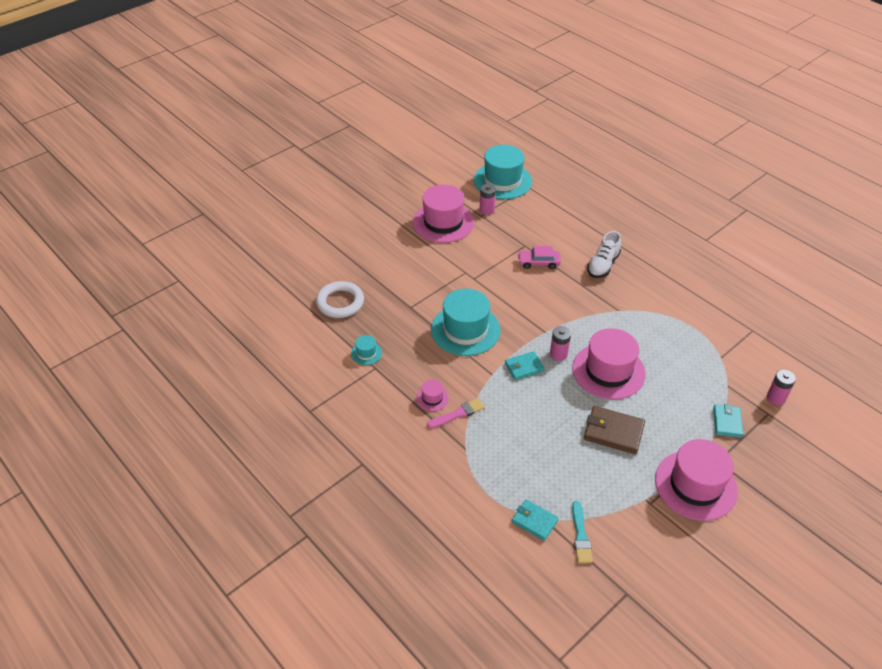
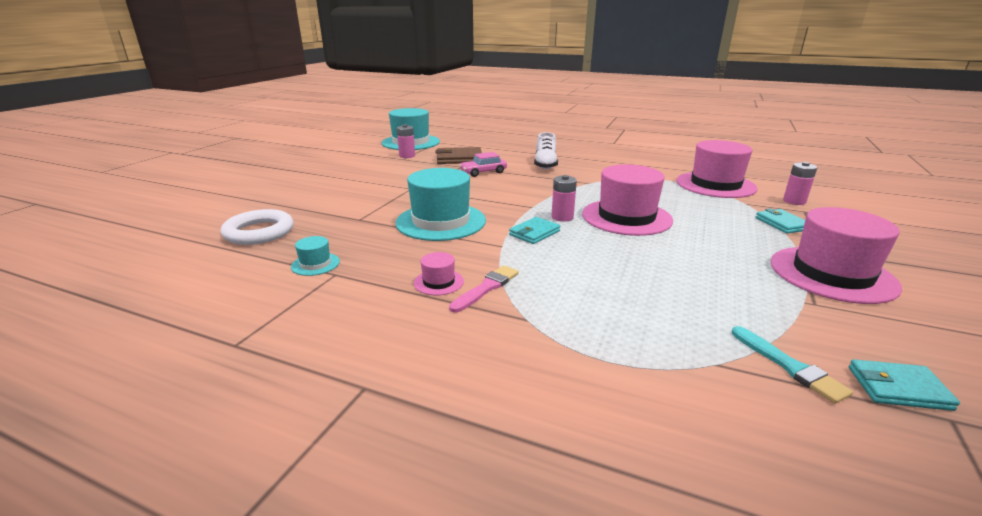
camera: 25 degrees left, 20 degrees down
(443, 222) = (365, 167): pink hat -> pink hat (715, 185)
(534, 521) = (709, 371): turquoise wallet -> turquoise wallet (898, 388)
(613, 432) = (689, 256): brown wallet -> brown wallet (459, 159)

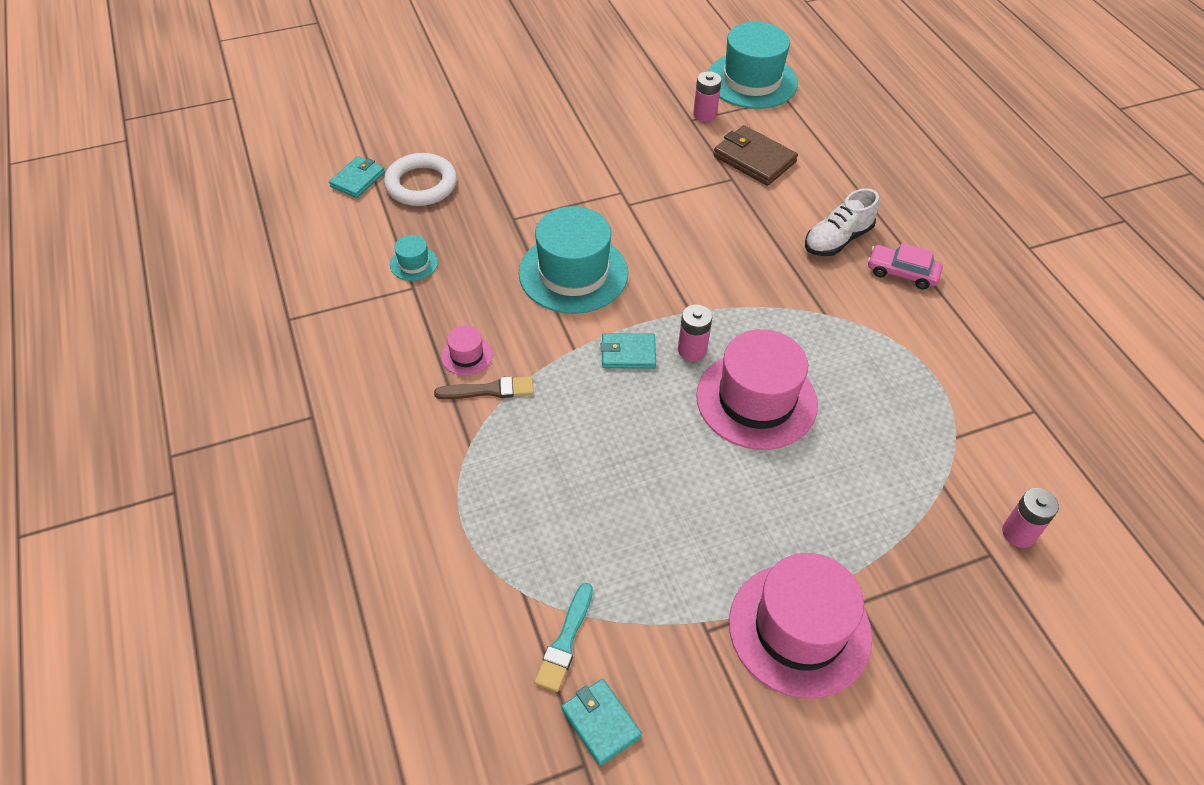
camera: 45 degrees right, 25 degrees up
(483, 172) = (739, 208): pink car -> pink car (902, 273)
(486, 288) = (489, 390): pink brush -> brown brush
(715, 185) = (981, 431): pink hat -> none
(782, 224) = (910, 545): turquoise wallet -> turquoise wallet (357, 179)

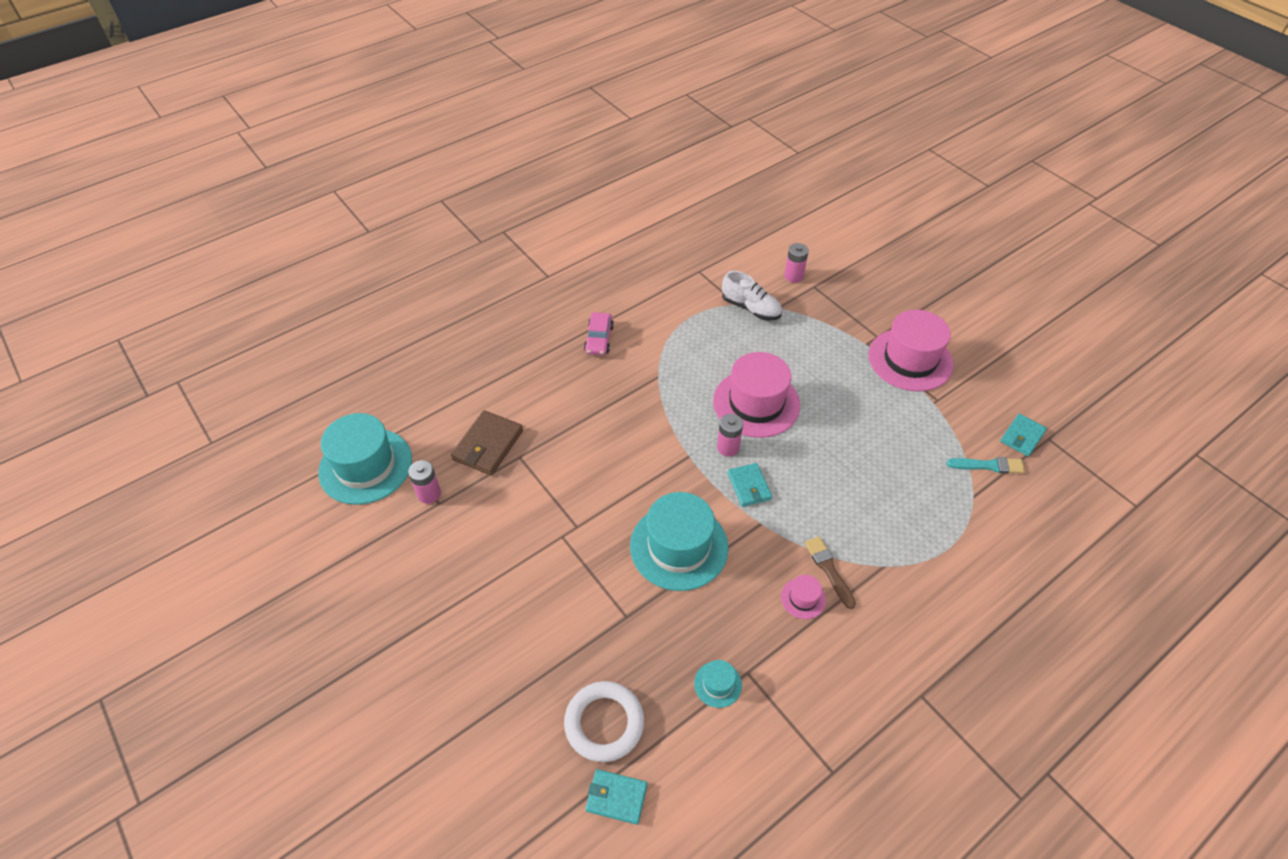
camera: 105 degrees left, 0 degrees up
(837, 239) = (575, 378): white shoe -> white shoe (751, 308)

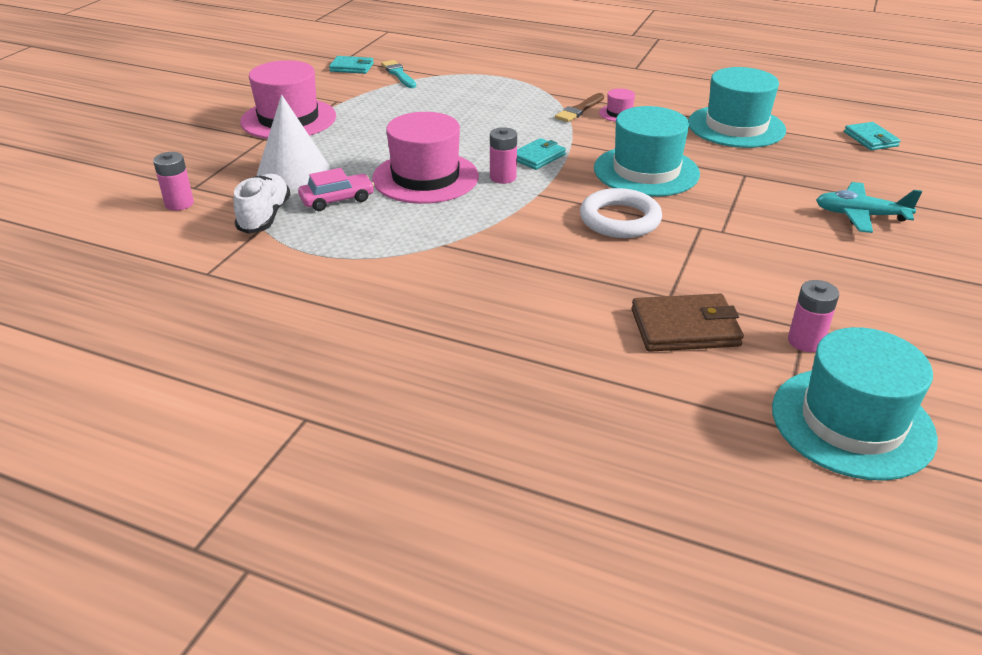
camera: 120 degrees left, 15 degrees down
(511, 650) = (860, 215): none -> turquoise plane
(599, 339) = (415, 310): pink car -> pink car (337, 199)
(604, 723) = (836, 158): white ring -> white ring (620, 219)
(718, 684) = (736, 127): turquoise hat -> turquoise hat, size x2.29
(810, 337) = (293, 171): none -> white cone

